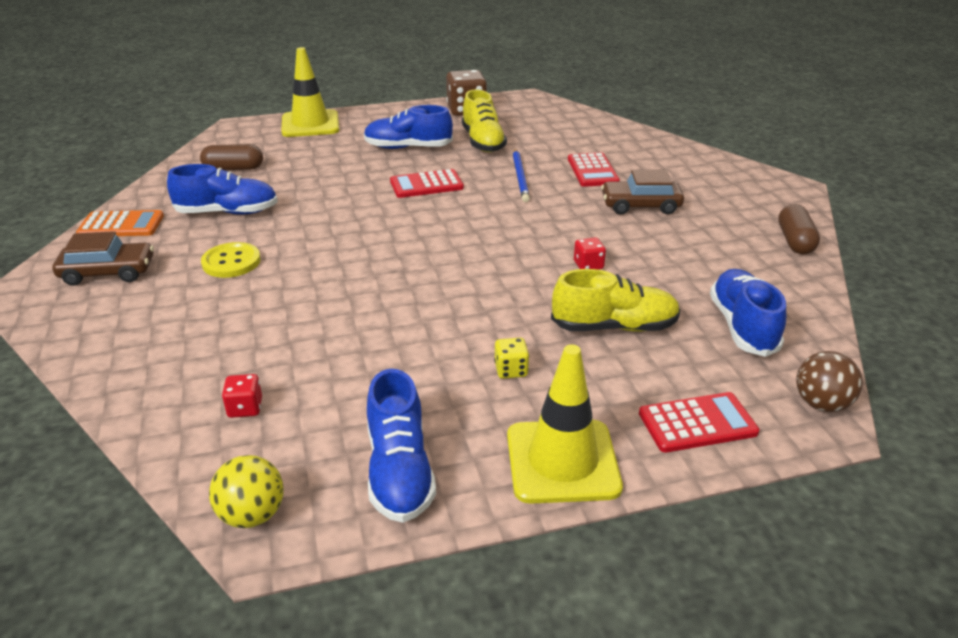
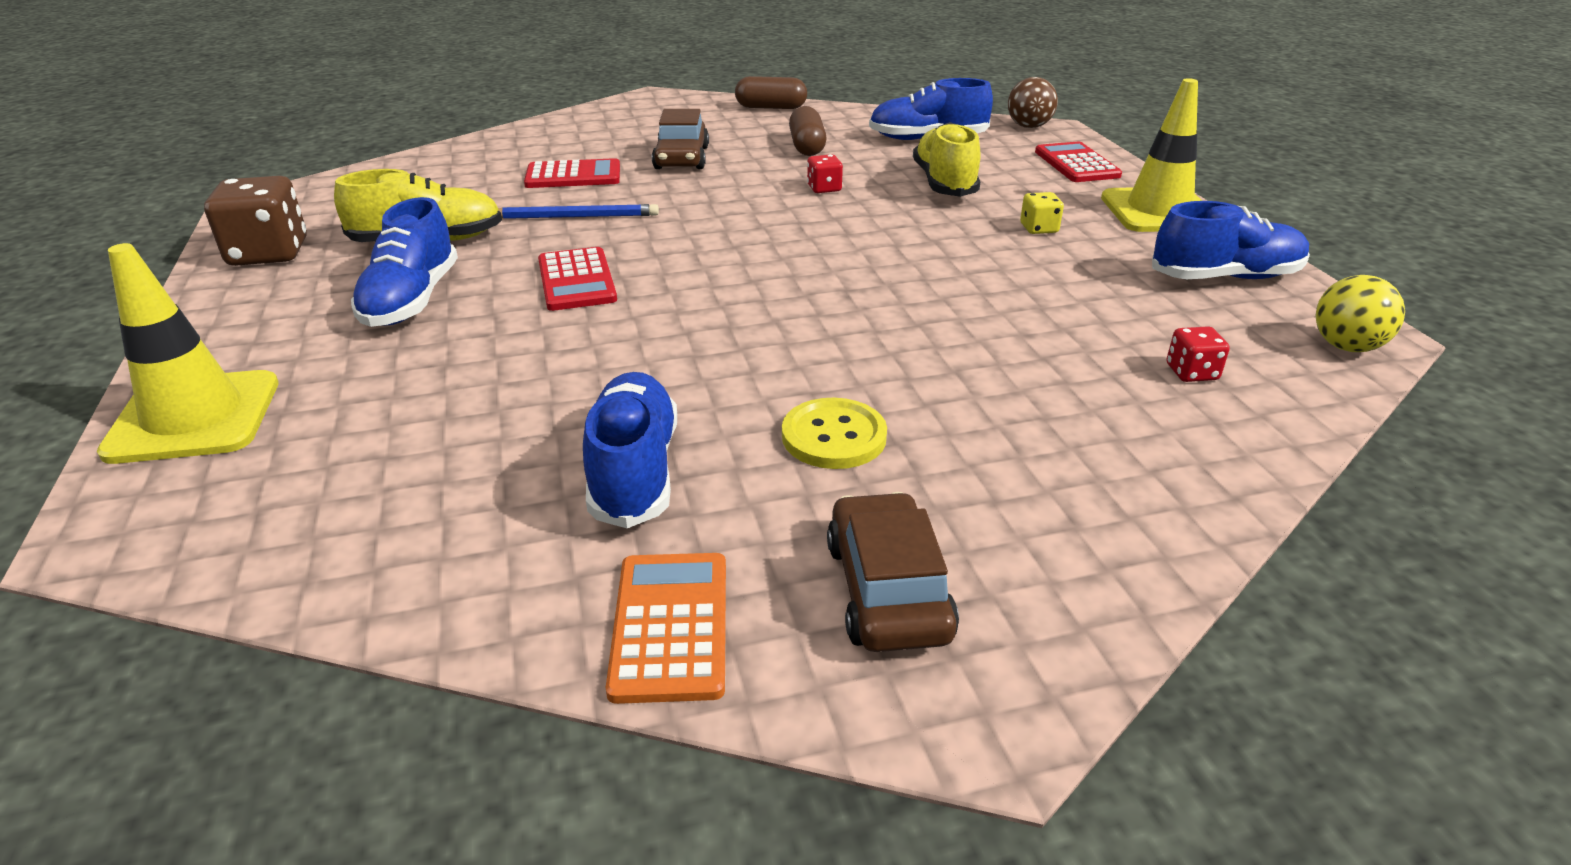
camera: 90 degrees left, 0 degrees up
(234, 169) = (405, 497): brown capsule -> brown capsule (807, 146)

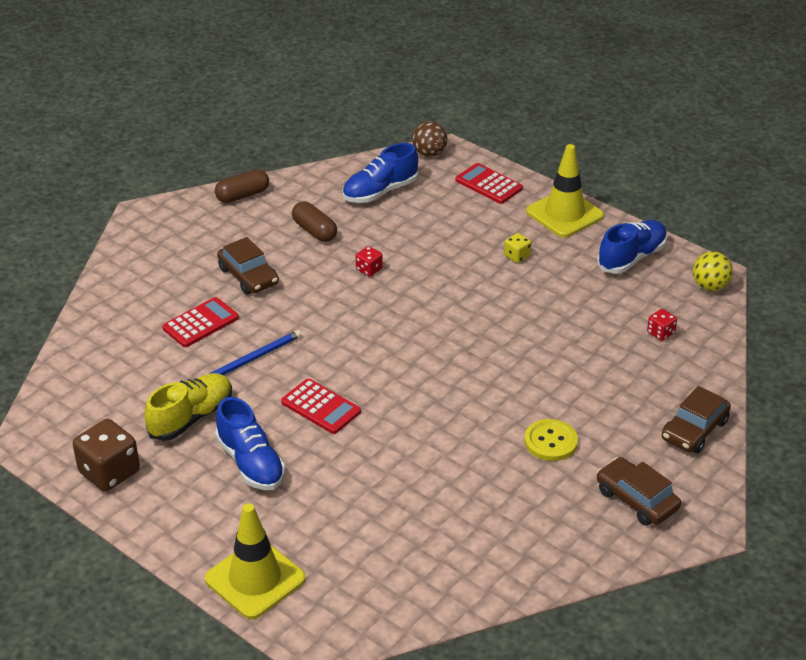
camera: 35 degrees left, 5 degrees up
(634, 471) = (490, 500): blue shoe -> none
(670, 626) = (579, 553): orange calculator -> none
(944, 183) = (432, 235): yellow shoe -> none
(1128, 528) = (694, 430): none -> brown car

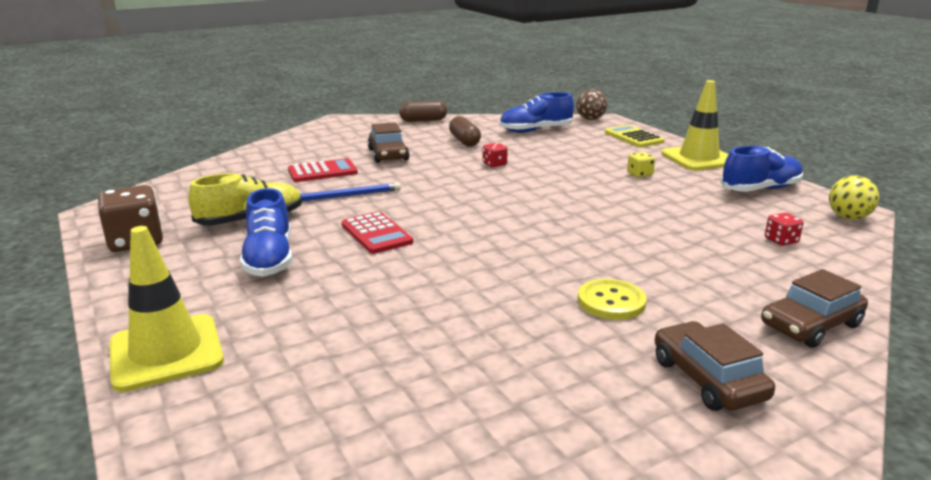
camera: 20 degrees right, 15 degrees down
(488, 184) = (633, 137): red calculator -> yellow calculator

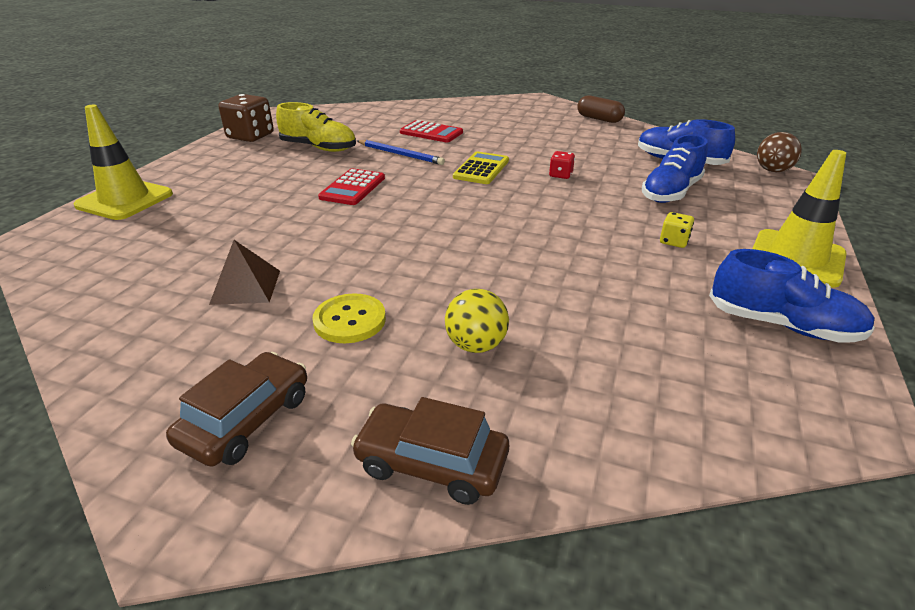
camera: 50 degrees right, 10 degrees up
(269, 259) = (271, 175): blue shoe -> blue shoe (671, 192)
(388, 155) = (502, 137): brown car -> none
(464, 141) = (587, 147): brown capsule -> none
(496, 329) = (246, 287): none -> brown pyramid
(633, 137) = (774, 206): yellow calculator -> yellow calculator (481, 169)
(781, 240) = (642, 382): red dice -> none
(848, 217) = (819, 421): yellow ball -> yellow ball (476, 345)

